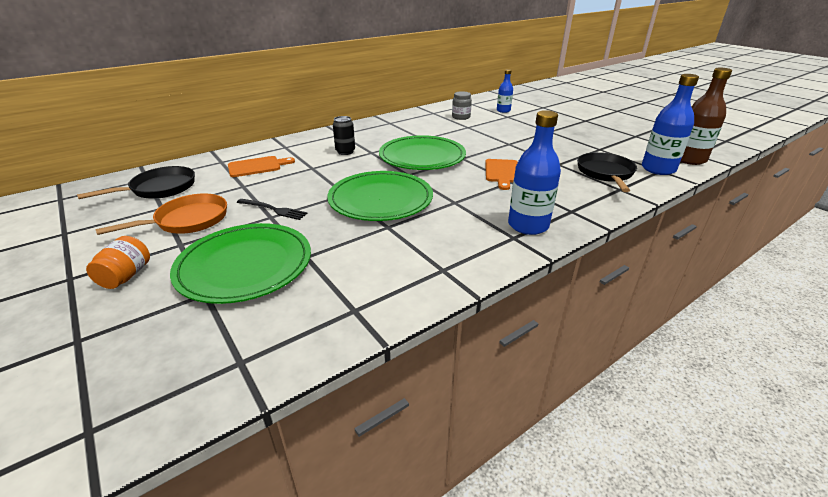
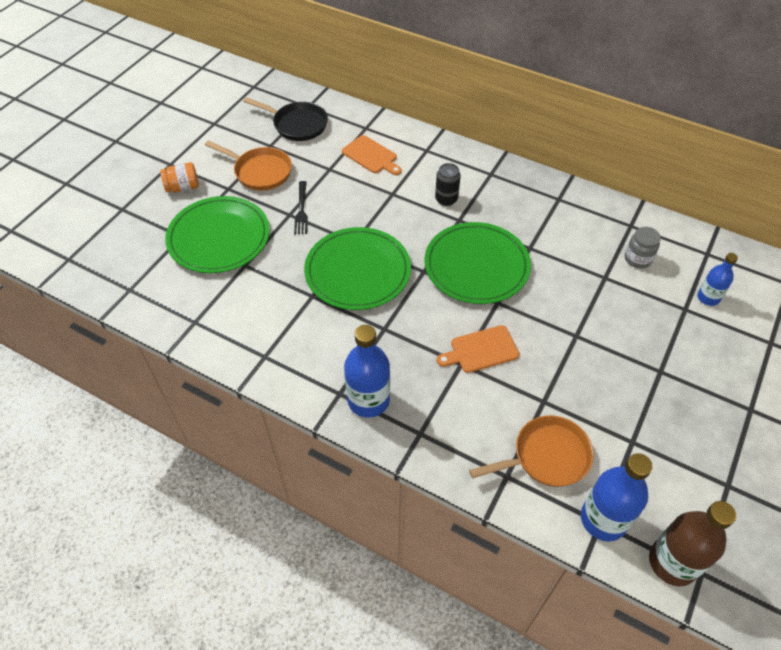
camera: 65 degrees right, 20 degrees up
(605, 173) = (546, 456): black pan -> orange pan

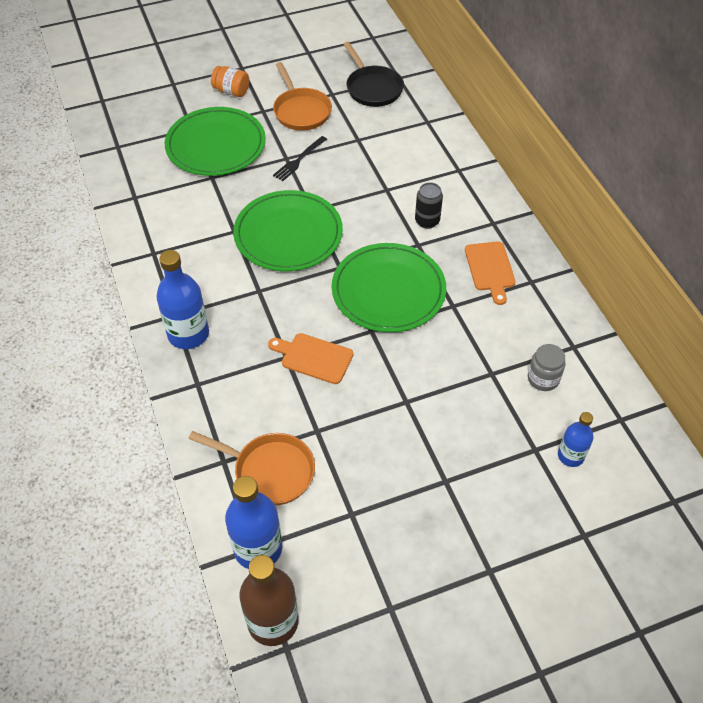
camera: 40 degrees right, 0 degrees up
(371, 156) = (404, 148): orange cutting board -> orange cutting board (490, 269)

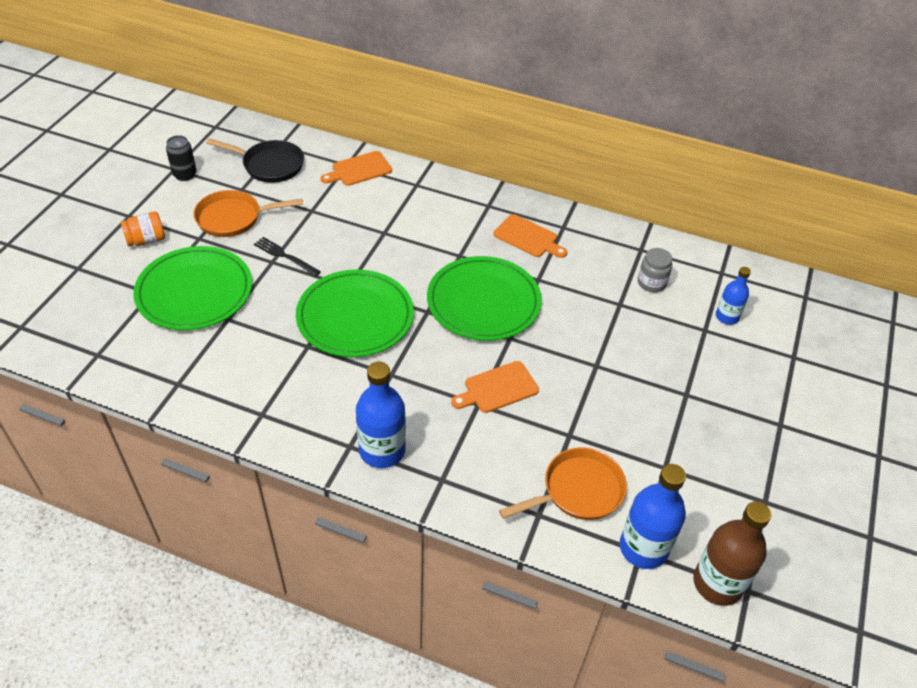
camera: 50 degrees left, 5 degrees down
(299, 160) = (285, 256): black fork -> black fork turned 135 degrees clockwise
(301, 111) = (233, 218): orange pan -> orange pan turned 150 degrees clockwise
(427, 221) = (443, 235): black can -> black can (185, 175)
(431, 131) = (359, 169): none -> orange cutting board

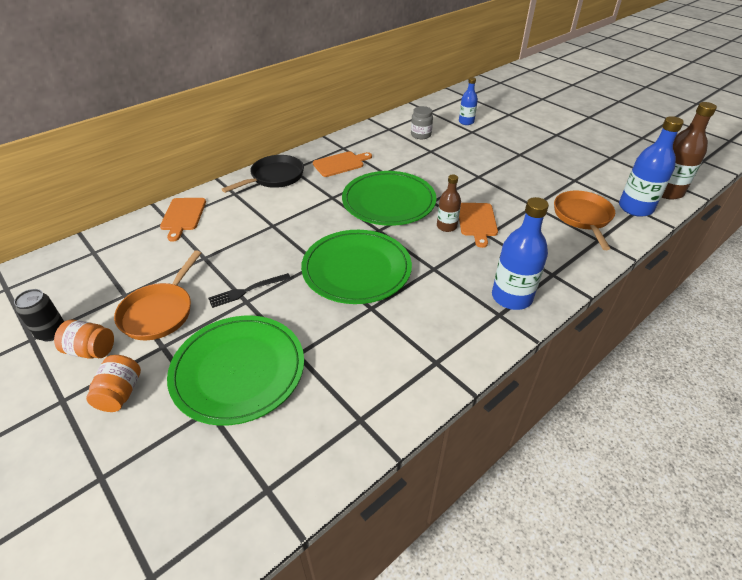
camera: 60 degrees left, 5 degrees down
(178, 203) = (91, 350): none -> orange jar
(269, 165) = (113, 266): black pan -> black pan (274, 177)
(470, 364) = (446, 226): none -> brown bottle

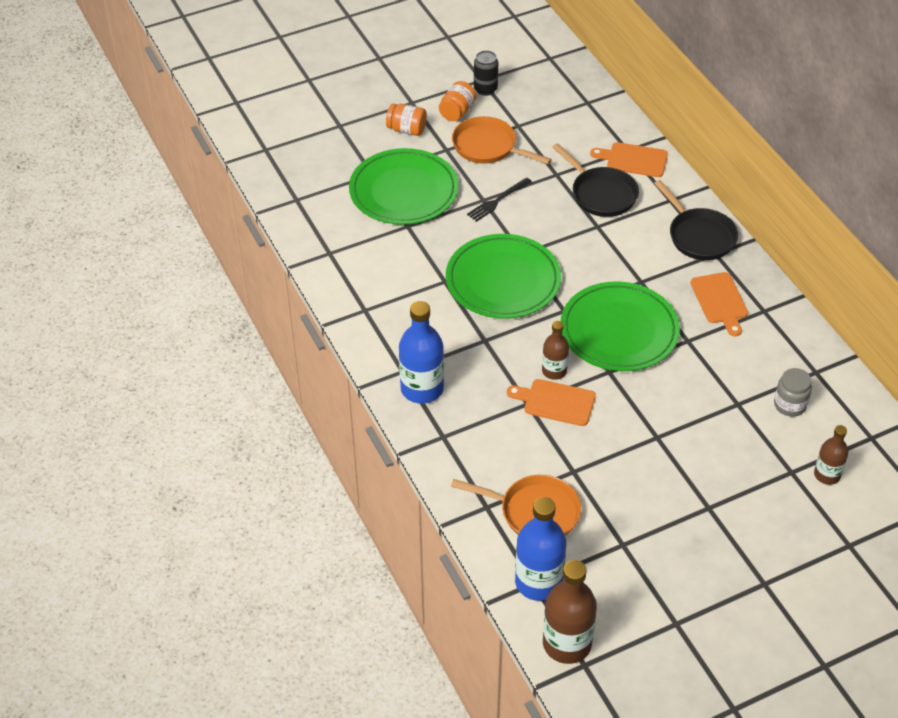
camera: 105 degrees right, 5 degrees up
(230, 228) = (601, 194): none -> black pan
(247, 291) = (497, 201): black fork -> black fork turned 120 degrees counterclockwise
(466, 122) = (827, 475): blue bottle -> brown bottle

